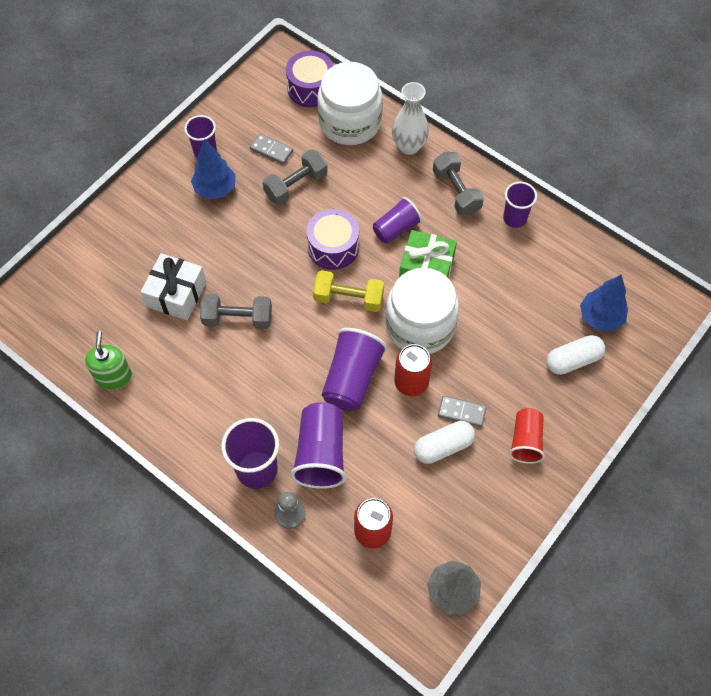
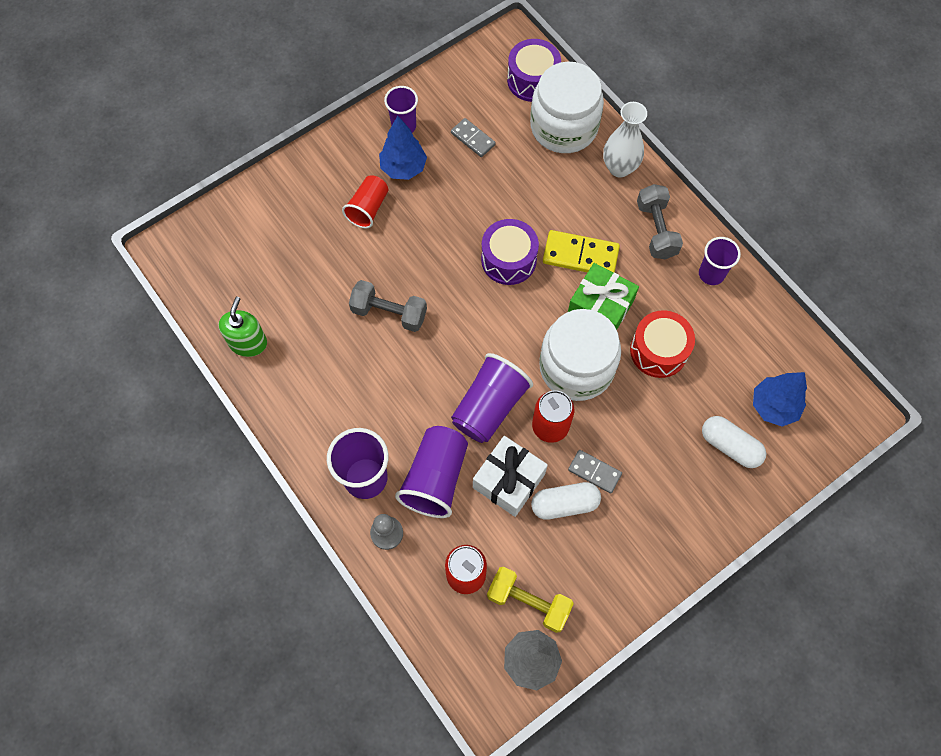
camera: 15 degrees right, 5 degrees up
(176, 294) = (334, 272): white gift -> white gift (508, 481)
(296, 185) = (488, 183): grey dumbbell -> none
(348, 298) = (509, 319): yellow dumbbell -> yellow dumbbell (528, 602)
(396, 228) = (580, 255): purple cup -> yellow domino
(488, 294) = (658, 351): none -> red drum
(525, 441) = (654, 521): red cup -> red cup (368, 208)
(573, 360) = (730, 446): white capsule -> white capsule turned 45 degrees clockwise

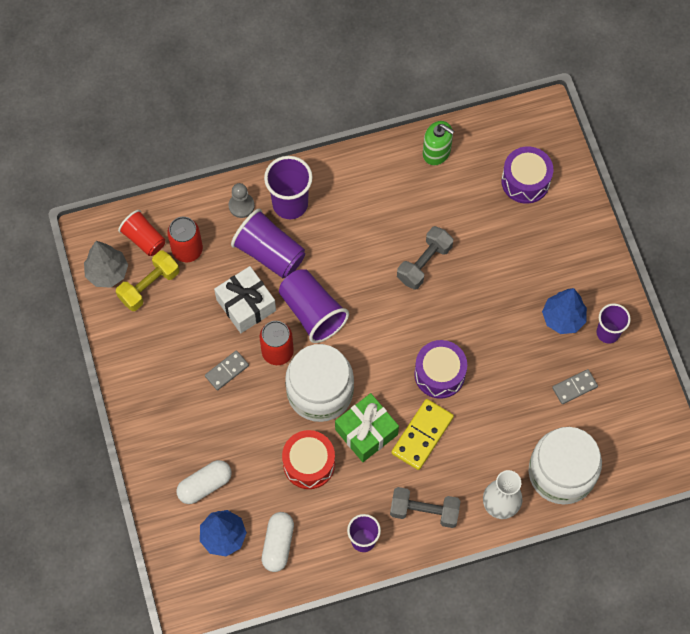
camera: 110 degrees right, 0 degrees up
(368, 208) = (530, 277): red cup -> red cup (144, 239)
(532, 80) = (623, 464): purple drum -> purple drum (525, 181)
(564, 504) = (211, 339): white capsule -> white capsule (278, 544)

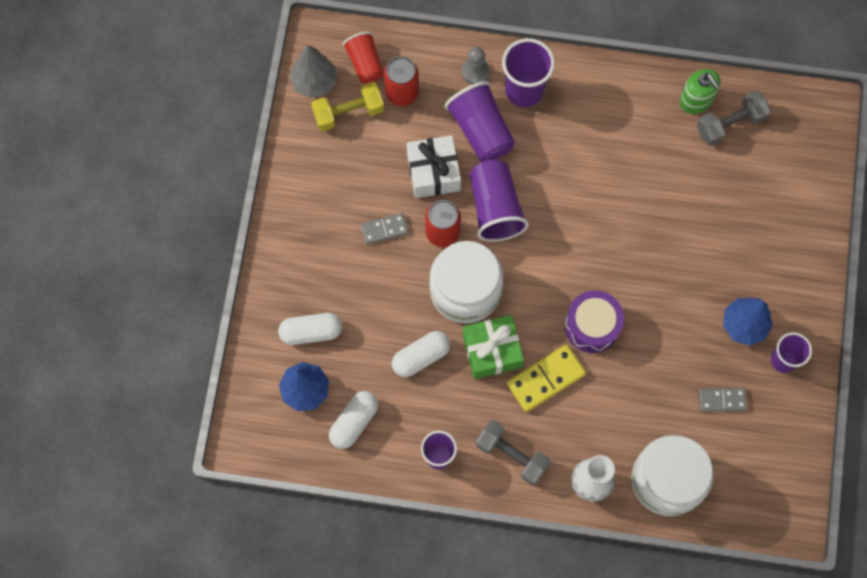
camera: 25 degrees right, 5 degrees up
(309, 464) = (421, 357): red drum -> white capsule
(424, 263) = (629, 207): grey dumbbell -> grey dumbbell (730, 124)
(525, 181) = (773, 169): purple drum -> none

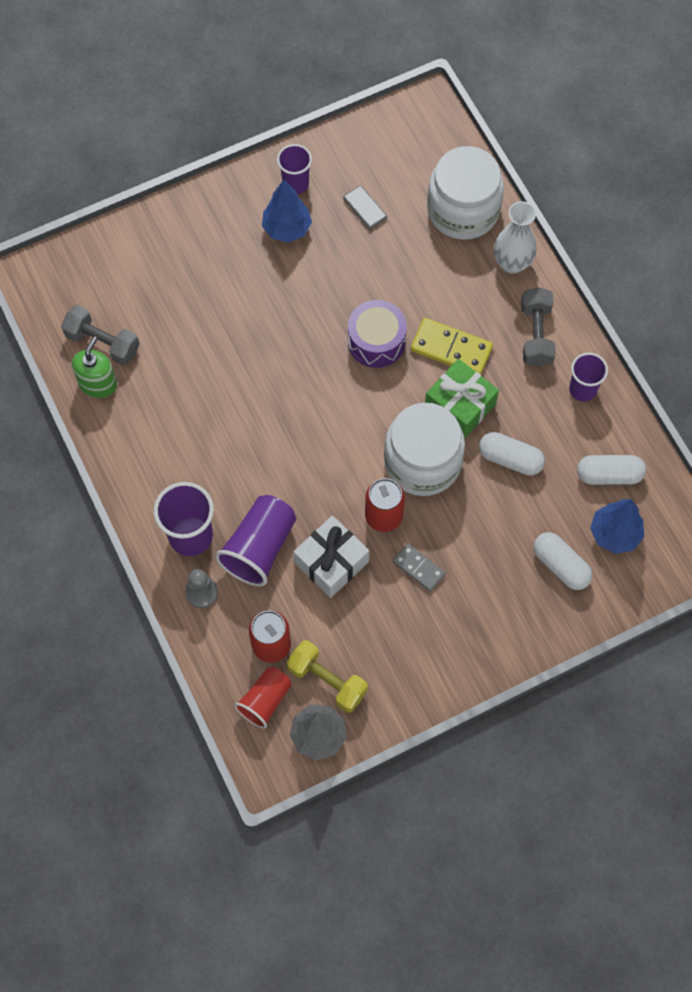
camera: 125 degrees left, 5 degrees down
(495, 208) = (327, 487): purple cup -> none

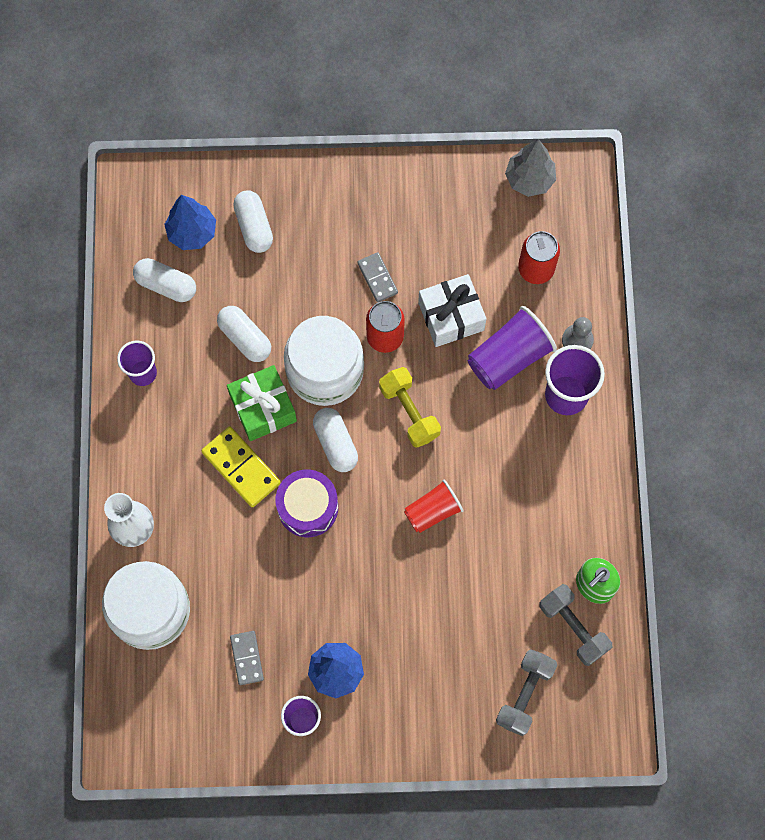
camera: 155 degrees left, 5 degrees up
(265, 700) = (561, 226): red cup -> red cup (432, 511)
(327, 680) = (501, 219): yellow dumbbell -> yellow dumbbell (409, 412)
(380, 403) = (335, 443): none -> white capsule
(536, 334) = (154, 446): grey dumbbell -> grey dumbbell (524, 694)

